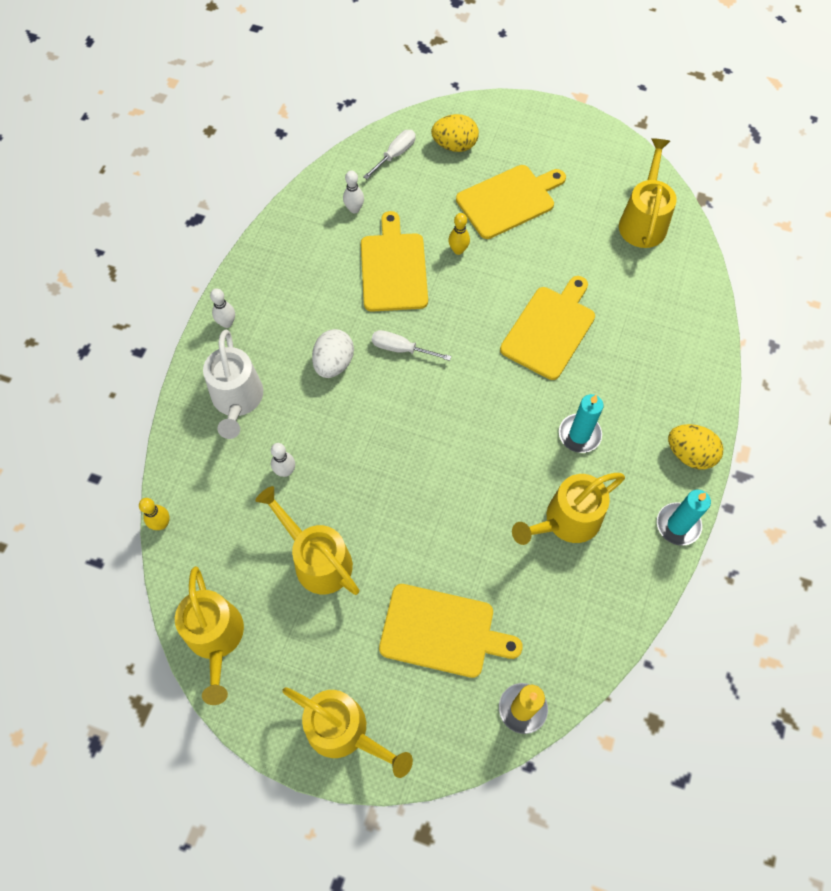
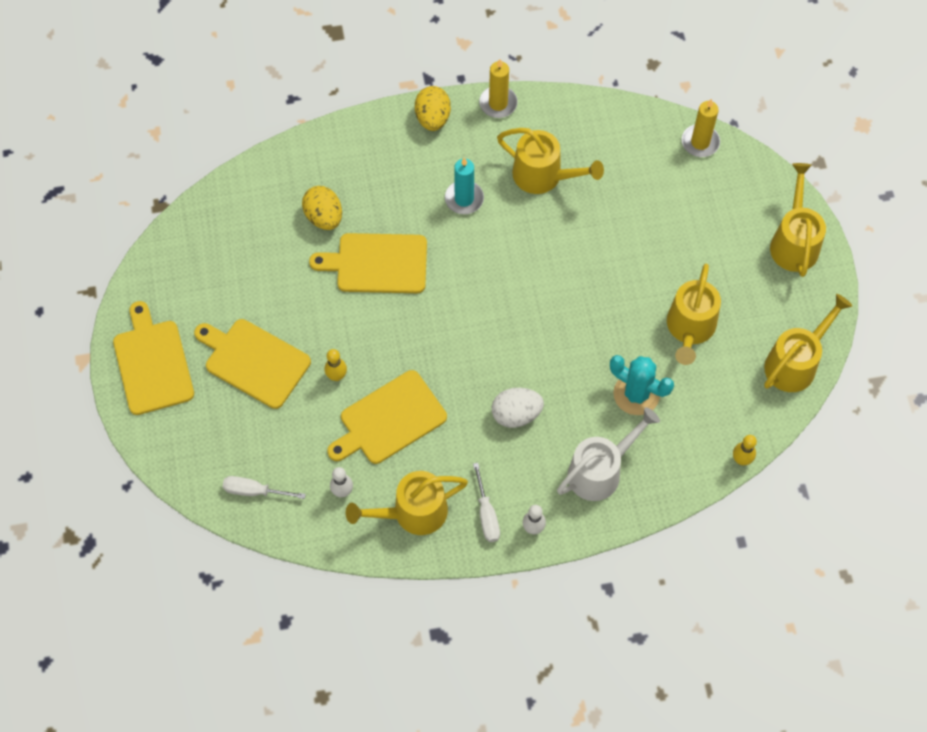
camera: 120 degrees left, 0 degrees up
(285, 471) = (636, 394): white bowling pin -> turquoise cactus
(400, 349) = (468, 369): white screwdriver -> white screwdriver (487, 515)
(442, 631) = (683, 217): yellow cutting board -> yellow cutting board (152, 363)
(454, 145) = (212, 442): yellow egg -> yellow egg (324, 217)
(643, 220) = (214, 241): yellow watering can -> yellow watering can (412, 513)
(678, 525) = (498, 103): turquoise candle -> yellow candle

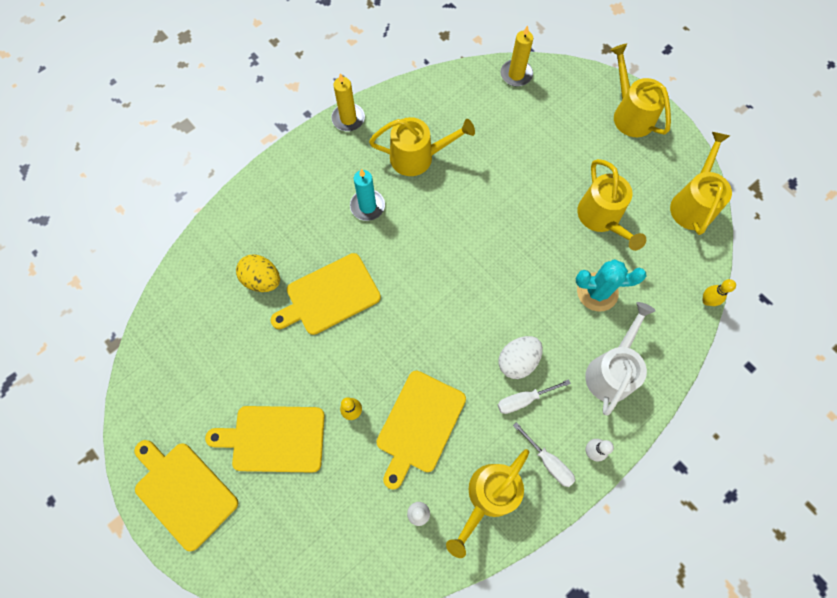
camera: 30 degrees left, 5 degrees up
(254, 491) = (341, 559): white screwdriver -> white screwdriver (523, 400)
(433, 118) = (304, 155): yellow egg -> none

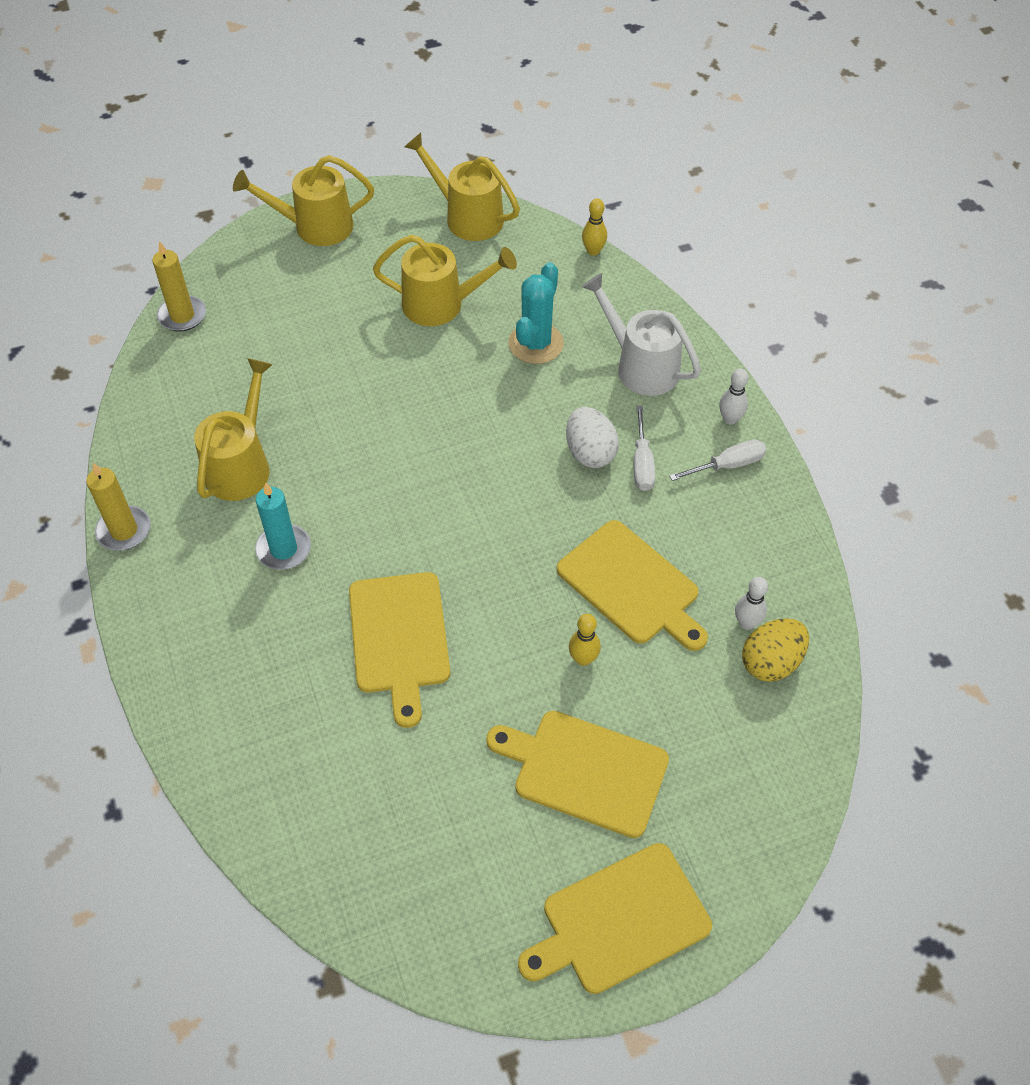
camera: 70 degrees left, 15 degrees down
(262, 280) = (330, 721): yellow egg -> yellow egg (771, 662)
(274, 439) = (585, 771): yellow cutting board -> yellow cutting board turned 90 degrees clockwise
(488, 497) = (750, 541): yellow watering can -> none

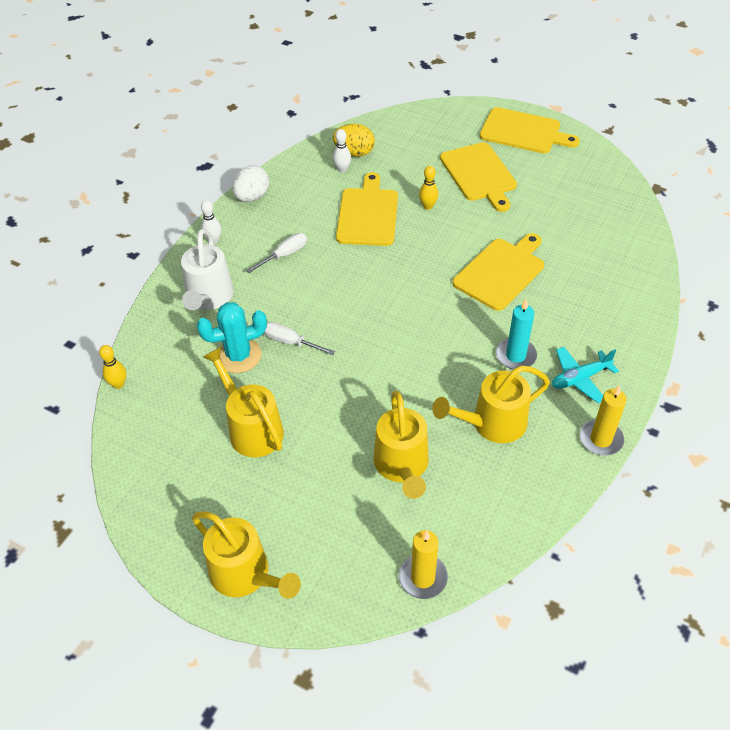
camera: 130 degrees left, 5 degrees down
(195, 578) = (580, 378): none -> turquoise plane
(467, 217) = (144, 482): yellow watering can -> yellow watering can (402, 466)
(590, 452) = (300, 278): white egg -> white egg (252, 197)
(728, 465) = (249, 224): white screwdriver -> white screwdriver (290, 342)

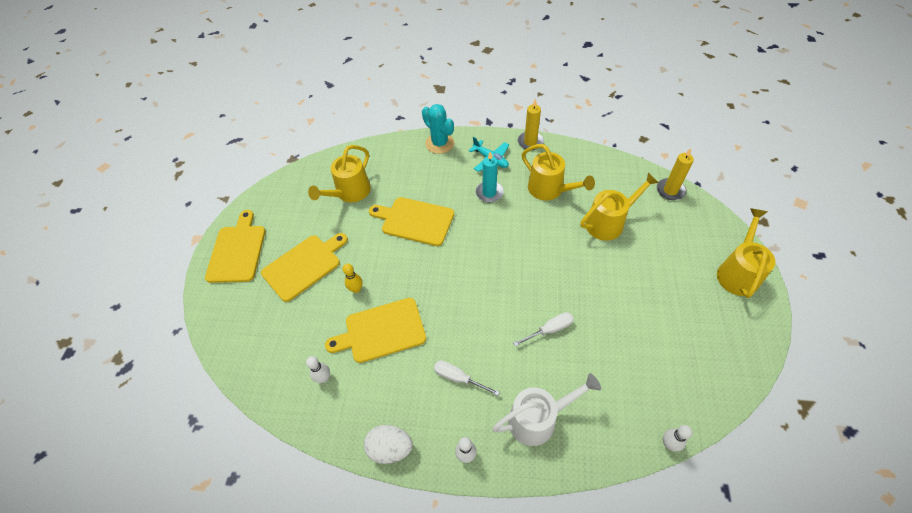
camera: 110 degrees left, 5 degrees up
(118, 384) = (669, 444): yellow bowling pin -> white bowling pin
(238, 356) = (584, 360): turquoise cactus -> turquoise cactus (439, 143)
(251, 428) = (640, 319): yellow watering can -> yellow watering can (349, 193)
(290, 342) = (550, 329): white screwdriver -> white screwdriver turned 120 degrees counterclockwise
(354, 152) = (295, 377): yellow egg -> none

